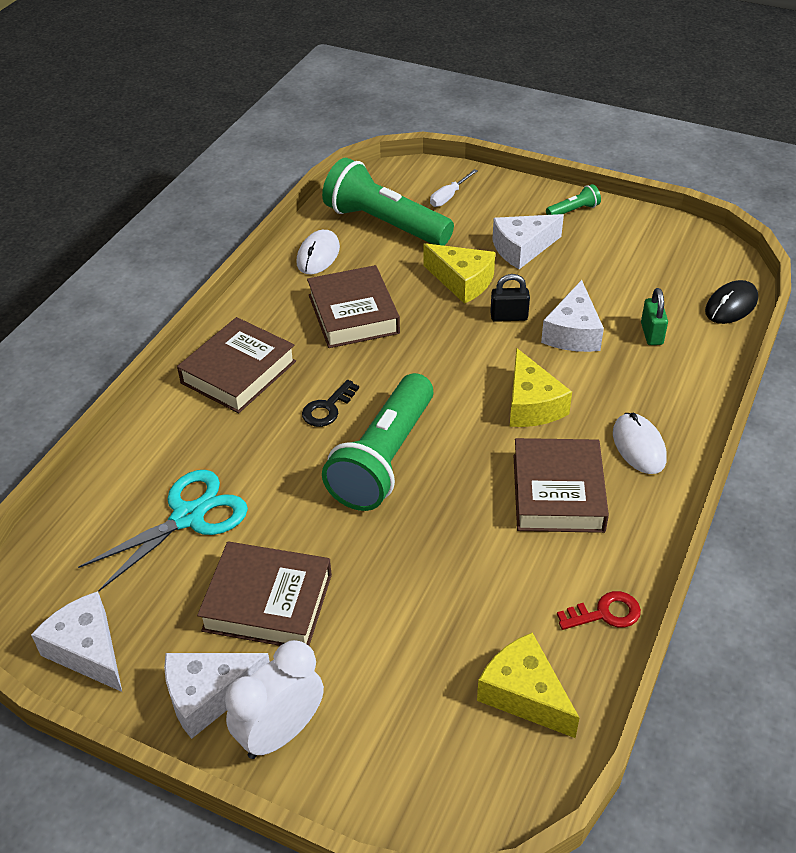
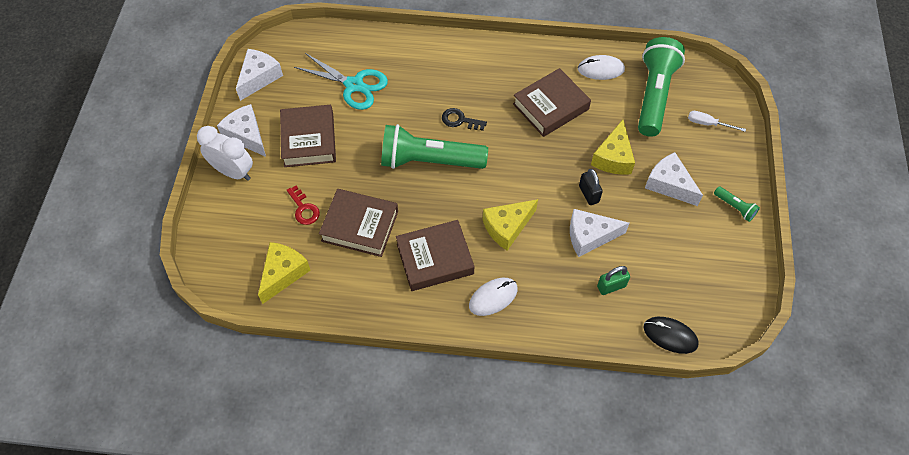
camera: 70 degrees right, 15 degrees up
(238, 372) = (472, 67): brown book -> brown book (360, 226)
(605, 613) = (349, 303): red key -> red key (304, 209)

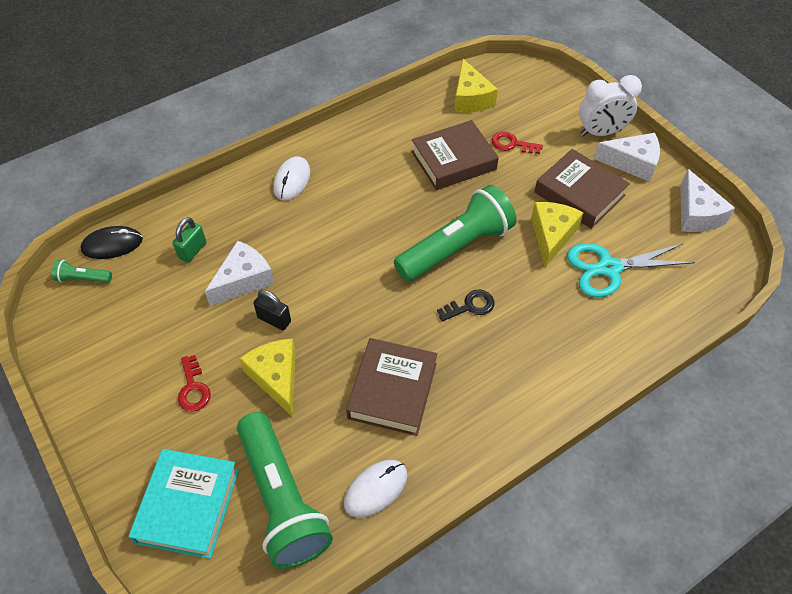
camera: 140 degrees right, 5 degrees down
(435, 259) = (367, 176): brown book -> none
(507, 227) = (328, 238): yellow cheese -> yellow cheese (551, 236)
(669, 184) = (193, 388): white cheese -> red key
(708, 124) = (188, 506): white screwdriver -> turquoise book
(735, 207) = (101, 412): green flashlight -> green flashlight (83, 278)

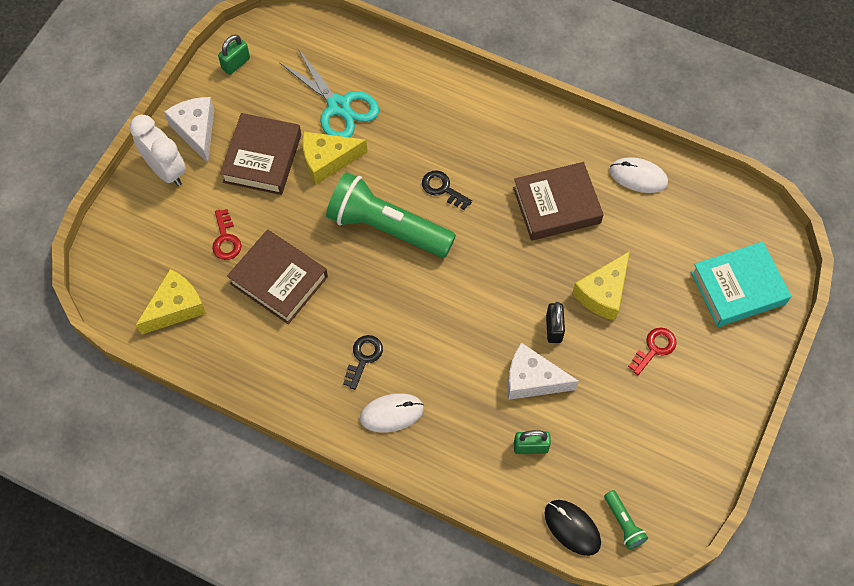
camera: 120 degrees left, 10 degrees up
(282, 500) = (689, 230): green flashlight -> none
(349, 183) = (363, 358): none -> black key
(696, 214) = (236, 64): white cheese -> green padlock

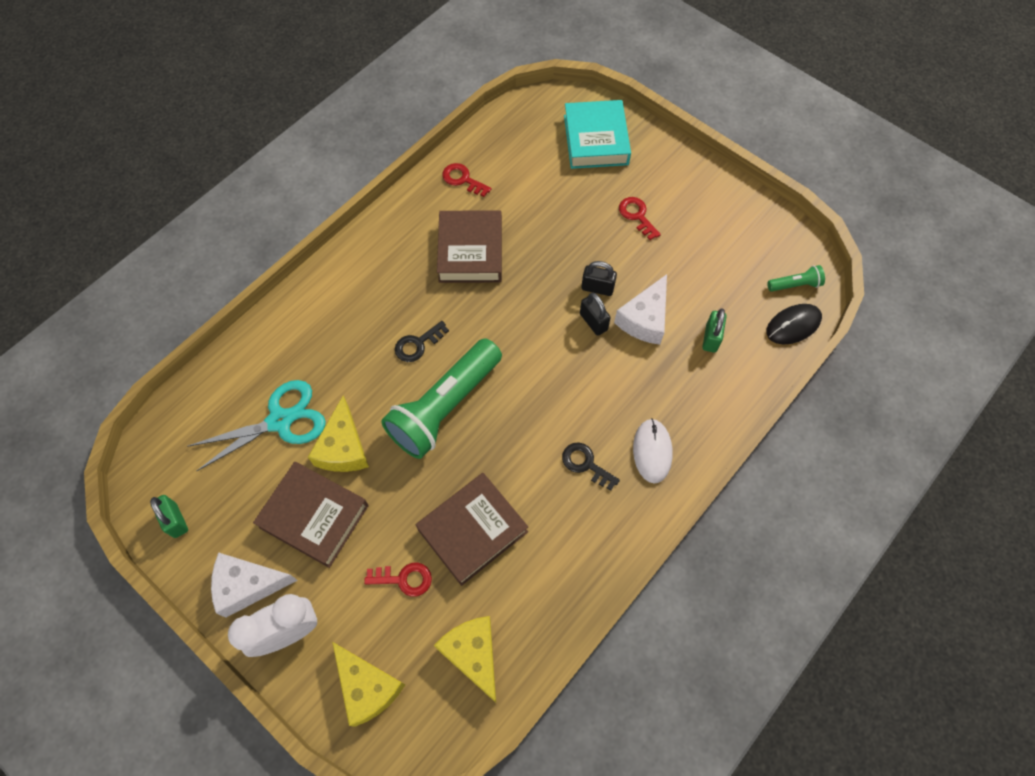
camera: 75 degrees left, 0 degrees up
(514, 333) = (593, 322): none -> black padlock
(603, 293) = (572, 239): yellow cheese -> yellow cheese (367, 687)
(638, 176) = (463, 179): white mouse -> red key

